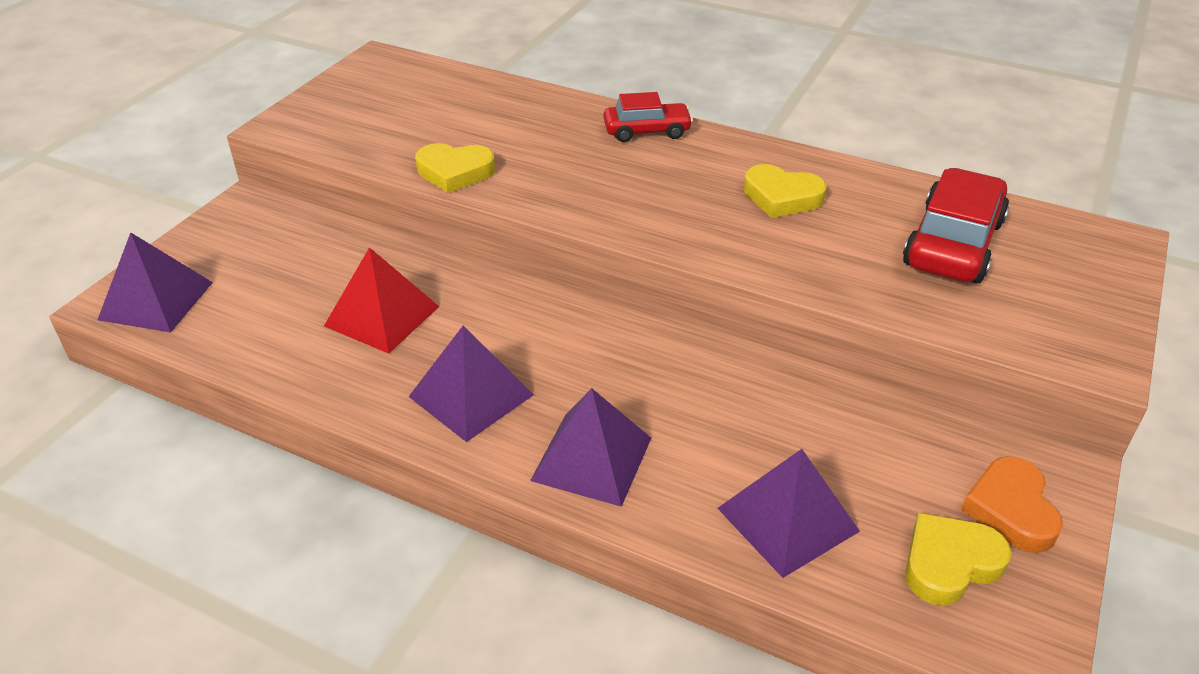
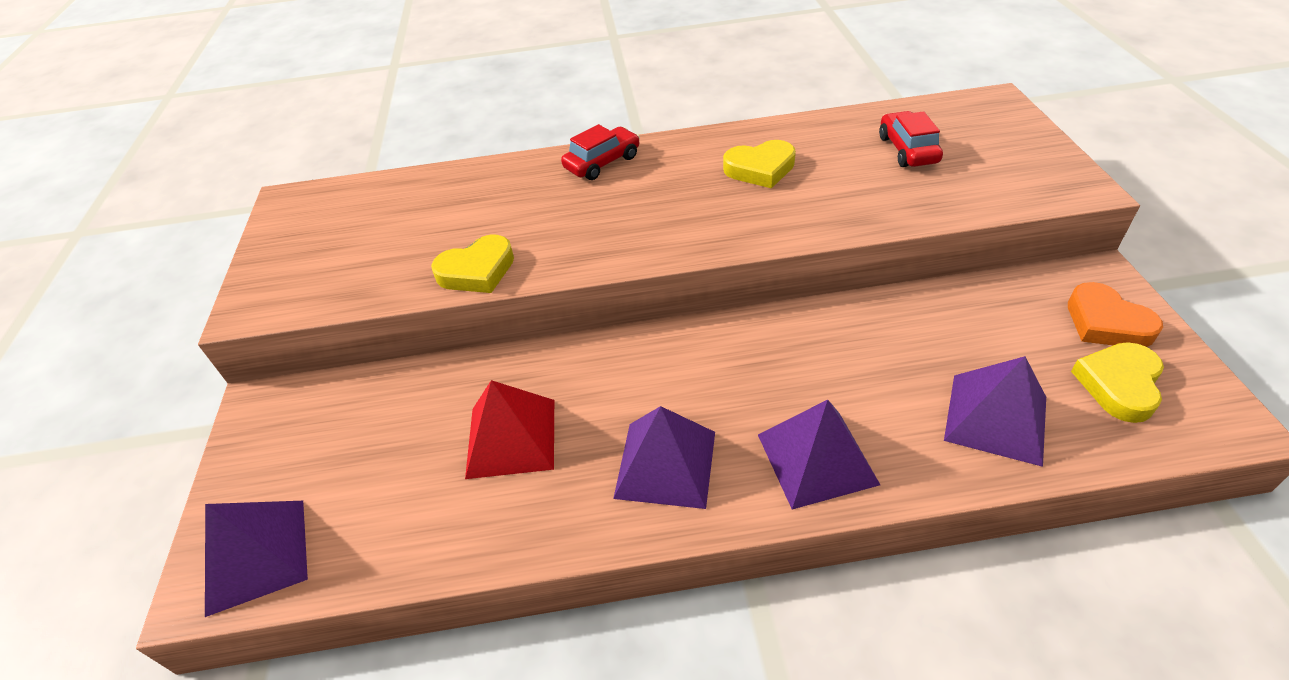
camera: 30 degrees left, 5 degrees up
(952, 244) = (907, 150): red car -> red car, size x0.61

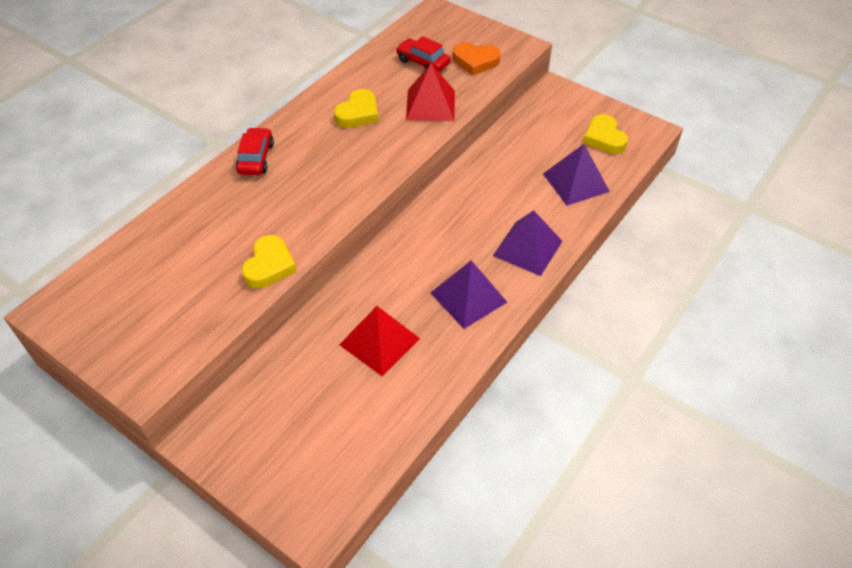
camera: 50 degrees left, 5 degrees up
(256, 555) = (320, 493): purple pyramid -> none
(859, 200) = (430, 105): none -> red pyramid
(1106, 323) = (576, 111): orange heart -> orange heart (475, 61)

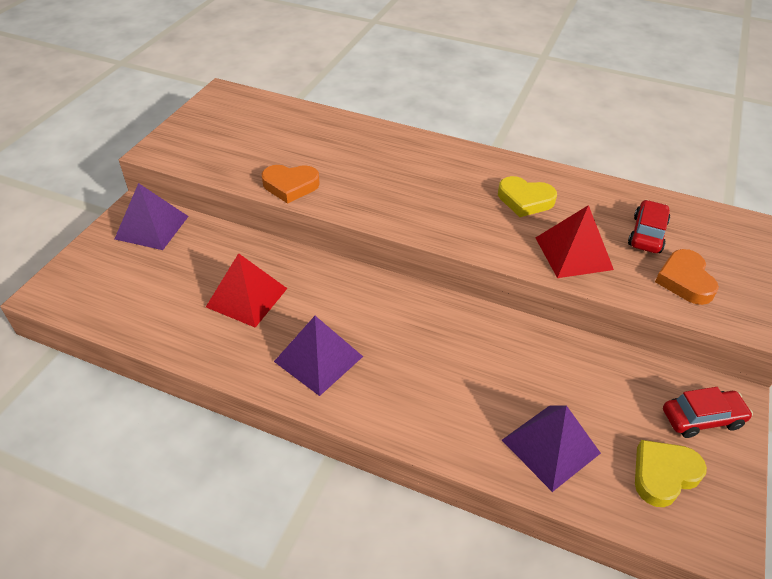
camera: 75 degrees right, 5 degrees down
(256, 158) = (424, 149): red car -> red car (702, 418)
(269, 266) = (290, 186): yellow heart -> orange heart
(527, 248) = (410, 405): purple pyramid -> purple pyramid (152, 227)

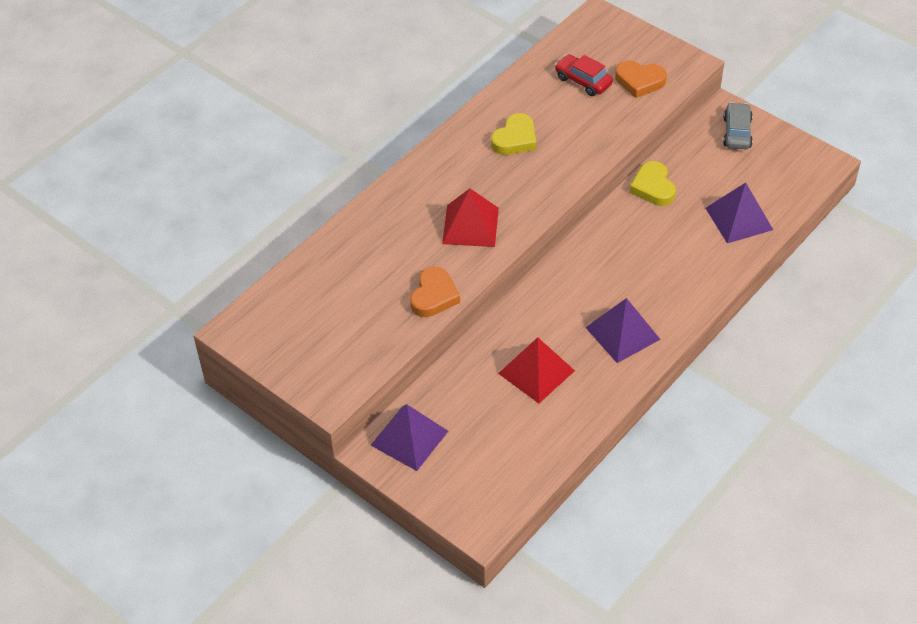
camera: 70 degrees left, 5 degrees up
(573, 253) = (590, 131): red pyramid -> red pyramid (470, 225)
(663, 475) = (774, 170): yellow heart -> yellow heart (653, 187)
(702, 418) = (737, 132): red car -> grey car

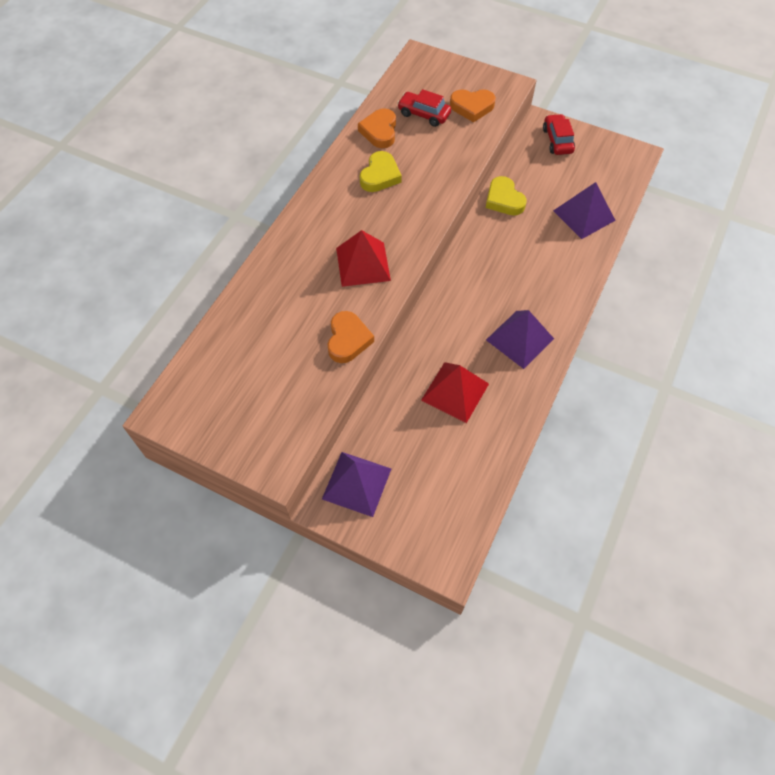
camera: 15 degrees left, 10 degrees up
(528, 92) = (379, 131): none -> orange heart
(737, 132) = (557, 140): grey car -> red car

